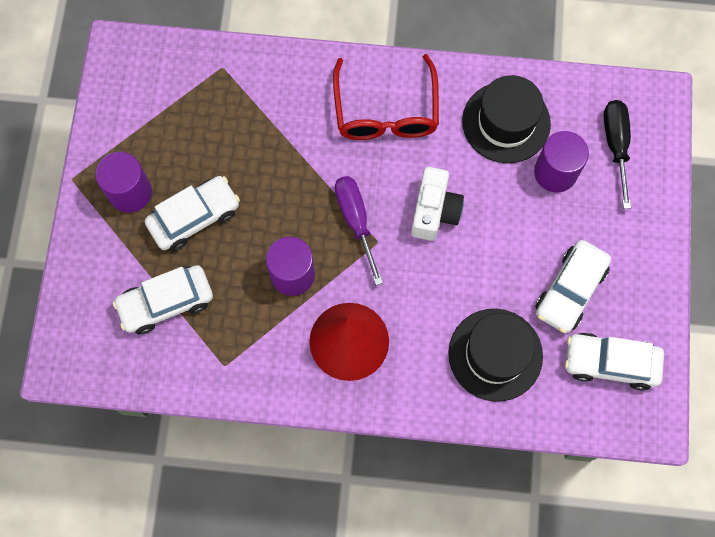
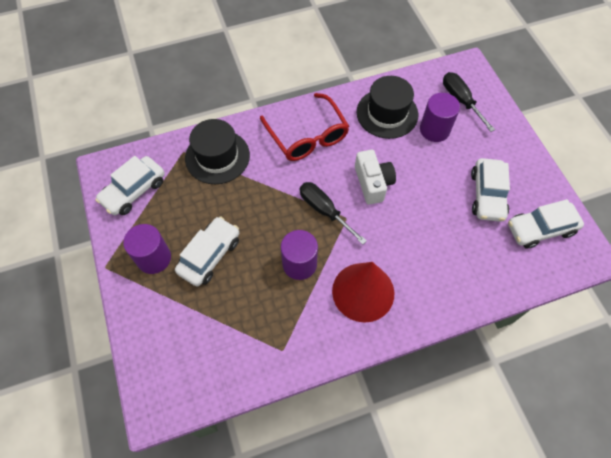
camera: 25 degrees left, 10 degrees down
(166, 303) = (217, 324): white car -> white car (134, 191)
(356, 221) = (324, 211): purple screwdriver -> black screwdriver
(495, 354) = (465, 256): black hat -> black hat (217, 157)

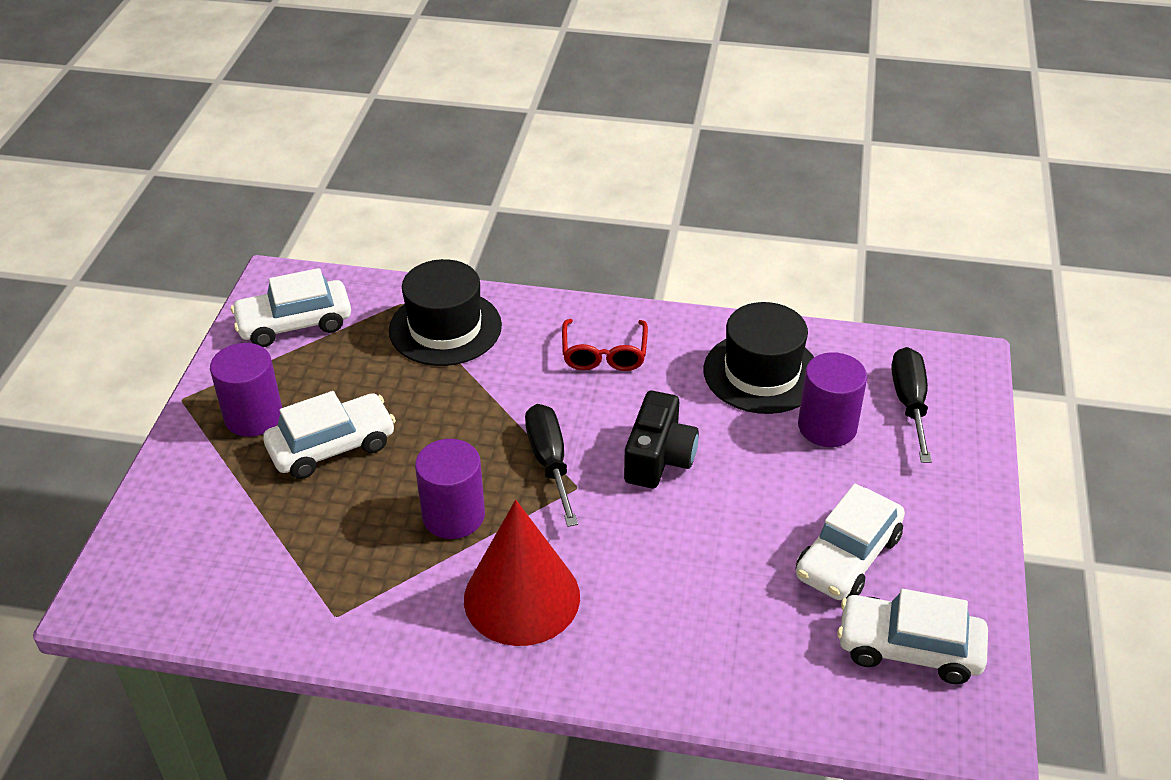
camera: 30 degrees right, 20 degrees down
(307, 136) = (604, 354): red glasses -> red glasses, size x0.63
(373, 183) = (659, 458): white camera -> black camera

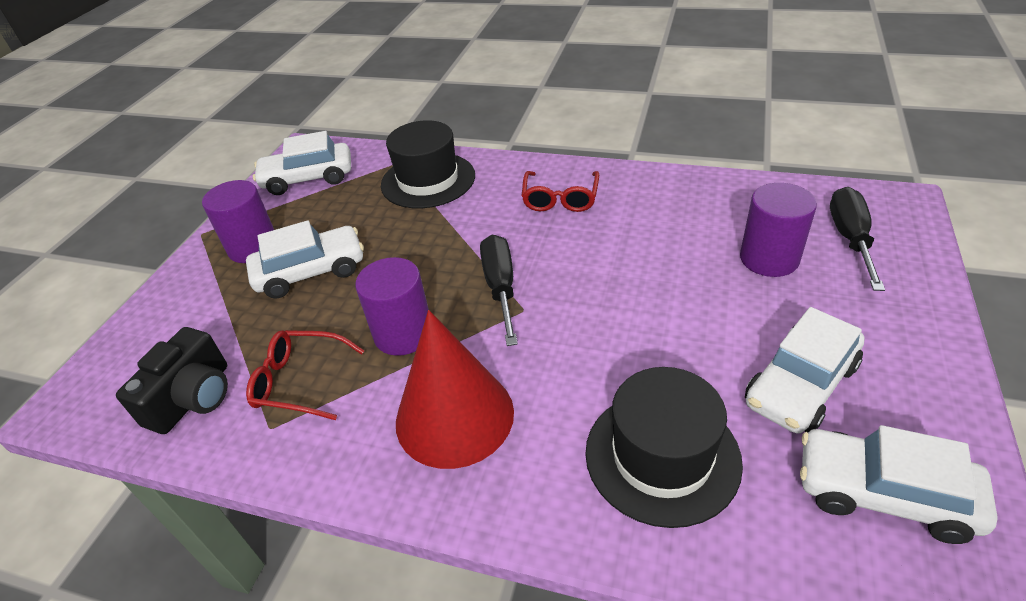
camera: 10 degrees right, 0 degrees up
(353, 568) = (299, 381): none -> red glasses
(659, 458) = (604, 285): black camera -> black camera (193, 398)
(761, 373) = (703, 213): black hat -> black hat (662, 456)

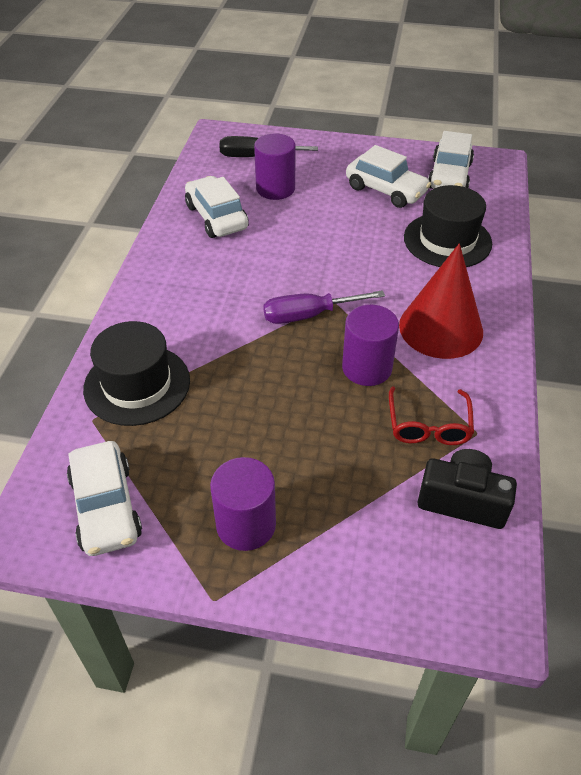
camera: 100 degrees left, 5 degrees up
(311, 272) = (289, 455): white car -> white car (216, 217)
(501, 288) = (309, 315): black screwdriver -> purple screwdriver
(560, 199) = (189, 286): red glasses -> none

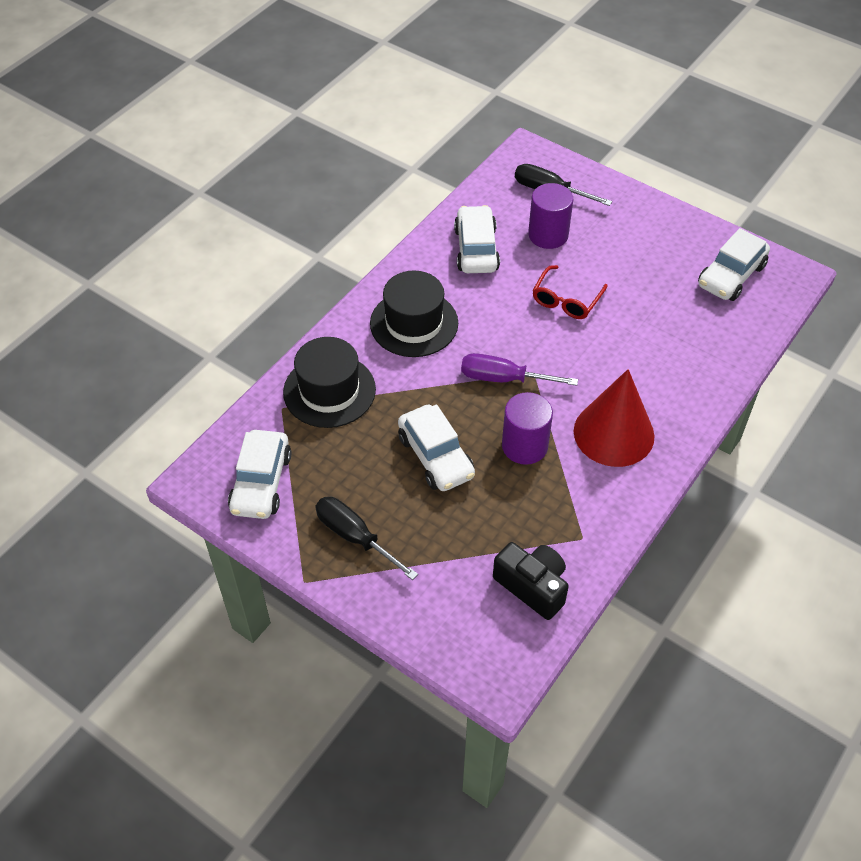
camera: 25 degrees right, 5 degrees up
(246, 525) = (355, 537): purple cylinder -> black screwdriver
(386, 190) = (655, 271): white car -> white car (436, 456)
(428, 425) = (545, 516): red glasses -> red glasses (566, 300)
(447, 240) = (680, 347): black hat -> black hat (414, 323)

